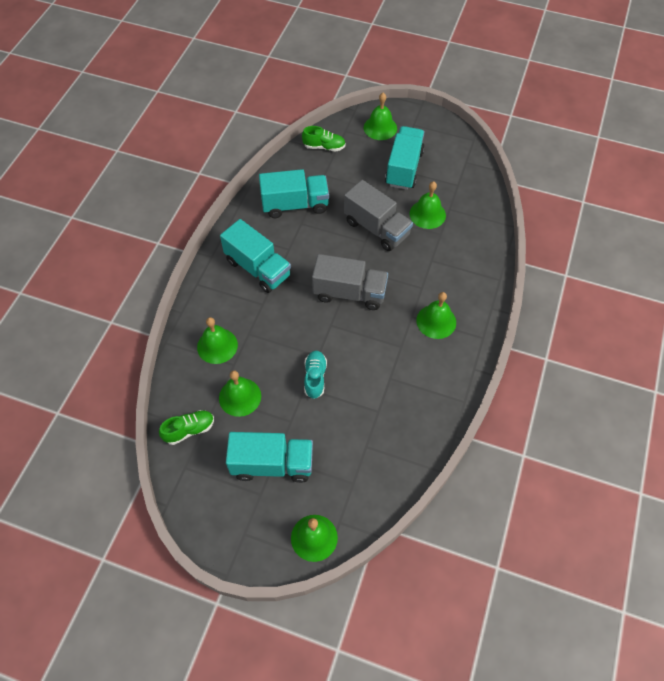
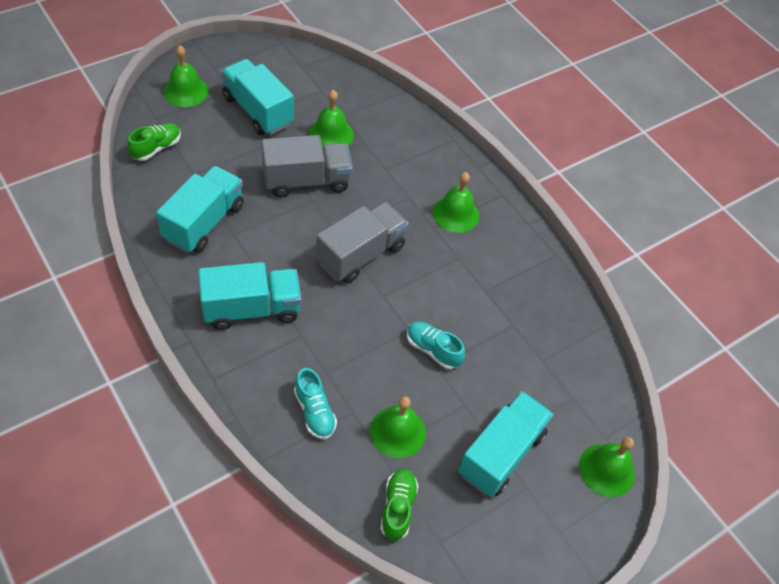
camera: 60 degrees left, 5 degrees down
(217, 346) = (314, 412): green bell -> turquoise shoe

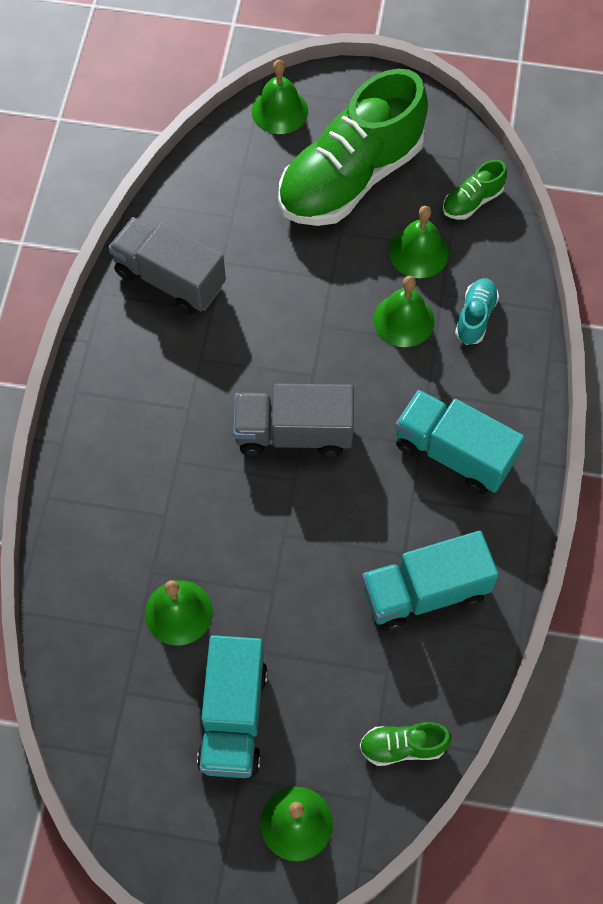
camera: 130 degrees left, 10 degrees up
(306, 181) = (267, 565): grey truck -> grey truck (170, 279)
(432, 350) = (320, 294): turquoise shoe -> none
(455, 214) = (149, 407): green bell -> green bell (404, 320)
(501, 454) = (350, 178): turquoise truck -> green shoe

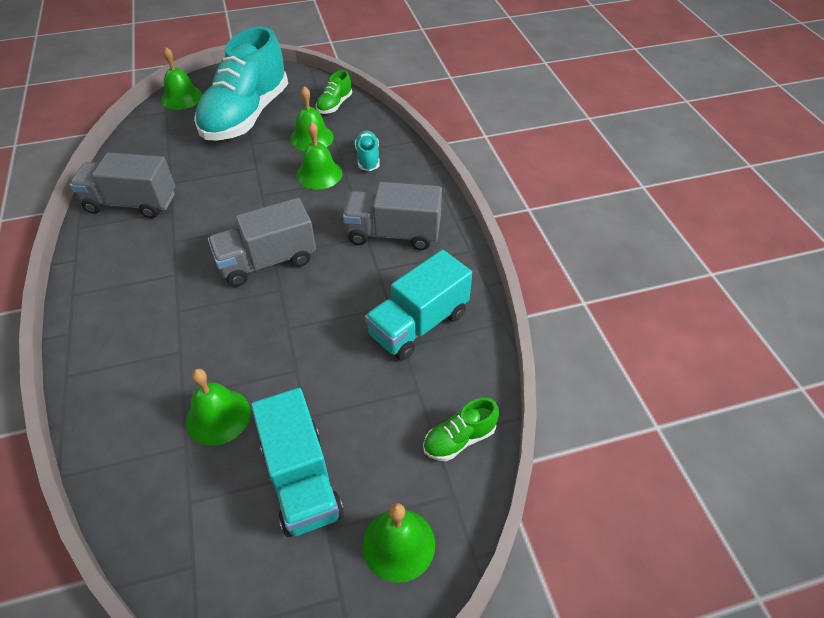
camera: 25 degrees left, 15 degrees down
(350, 178) = (246, 116): green shoe -> turquoise shoe
(453, 453) = (393, 234): turquoise truck -> grey truck

